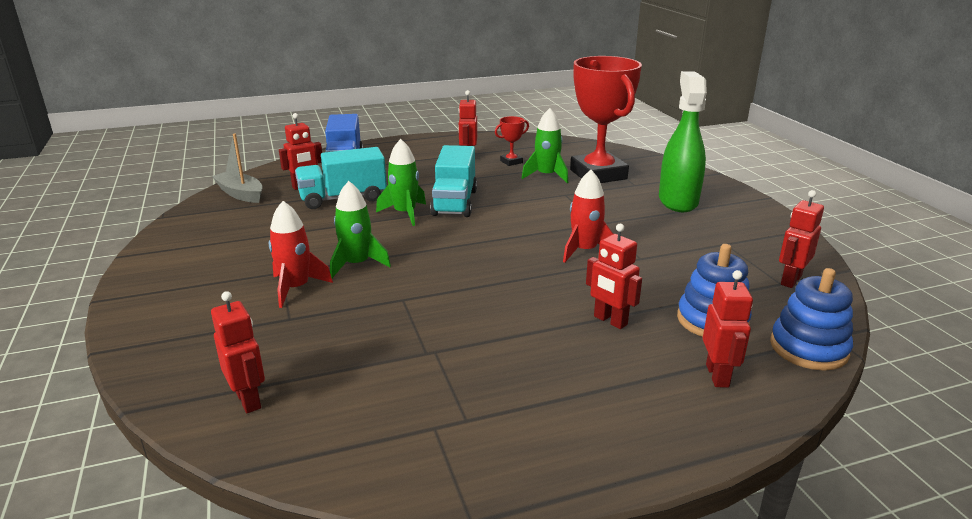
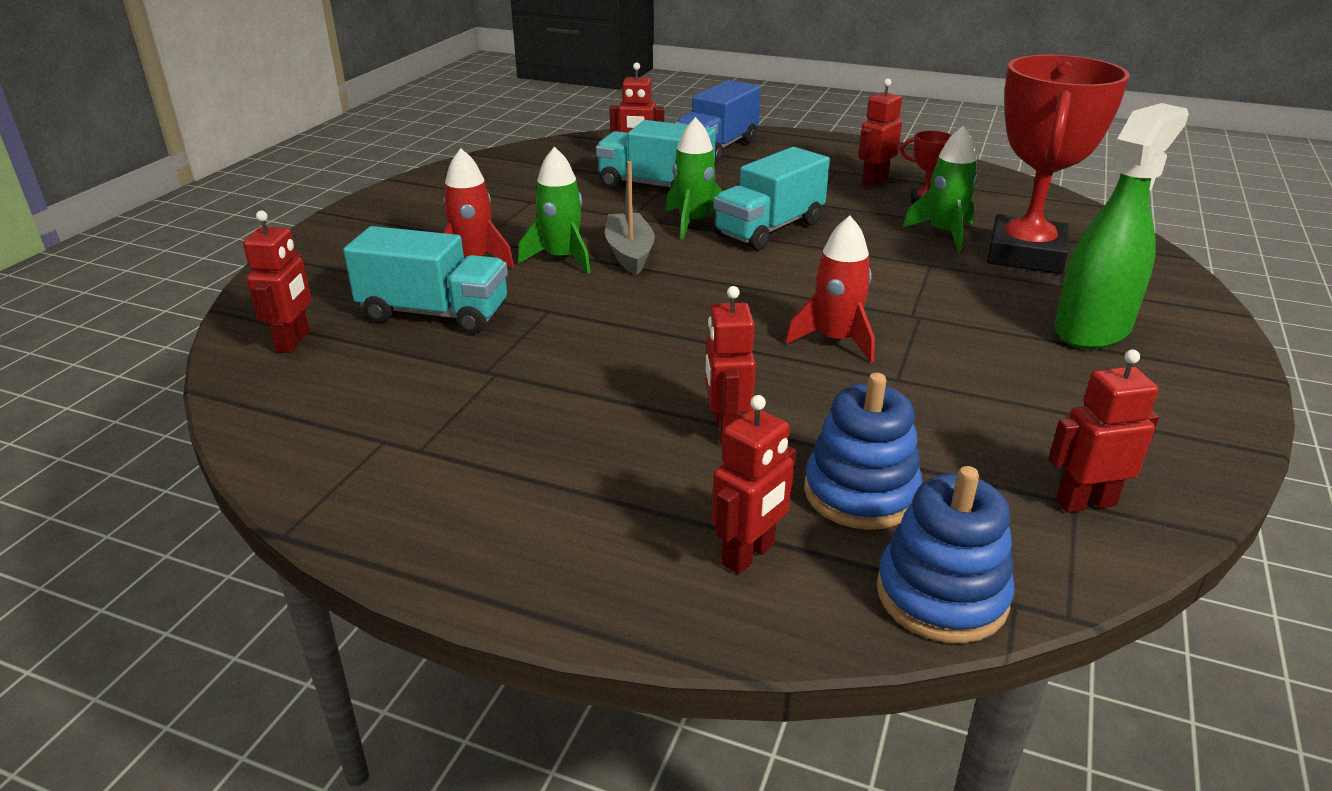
camera: 40 degrees right, 5 degrees up
(241, 194) = (567, 151): grey boat -> grey boat (629, 253)
(327, 333) = (434, 313): none -> turquoise truck

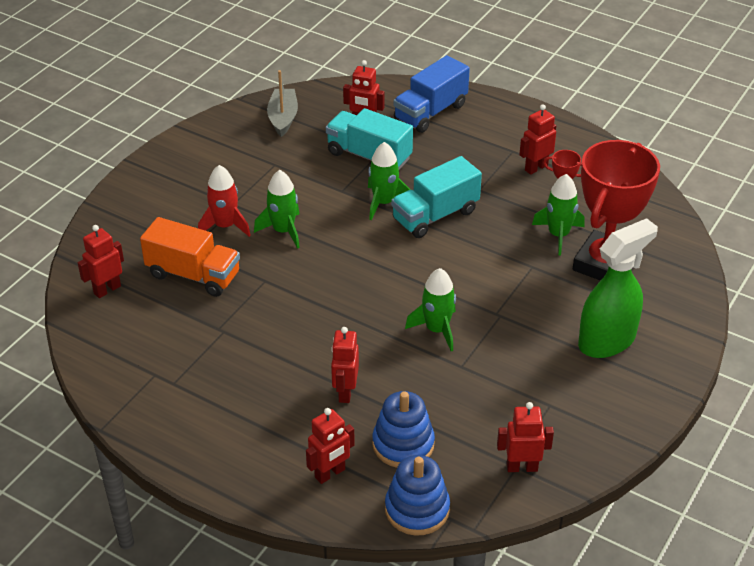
camera: 10 degrees right, 10 degrees up
(293, 342) = (107, 289): red robot -> red robot turned 150 degrees counterclockwise
(434, 313) = (193, 275): turquoise truck -> orange truck
(629, 253) = (330, 230): grey boat -> grey boat (283, 118)
(835, 340) = (437, 329): red rocket -> green rocket

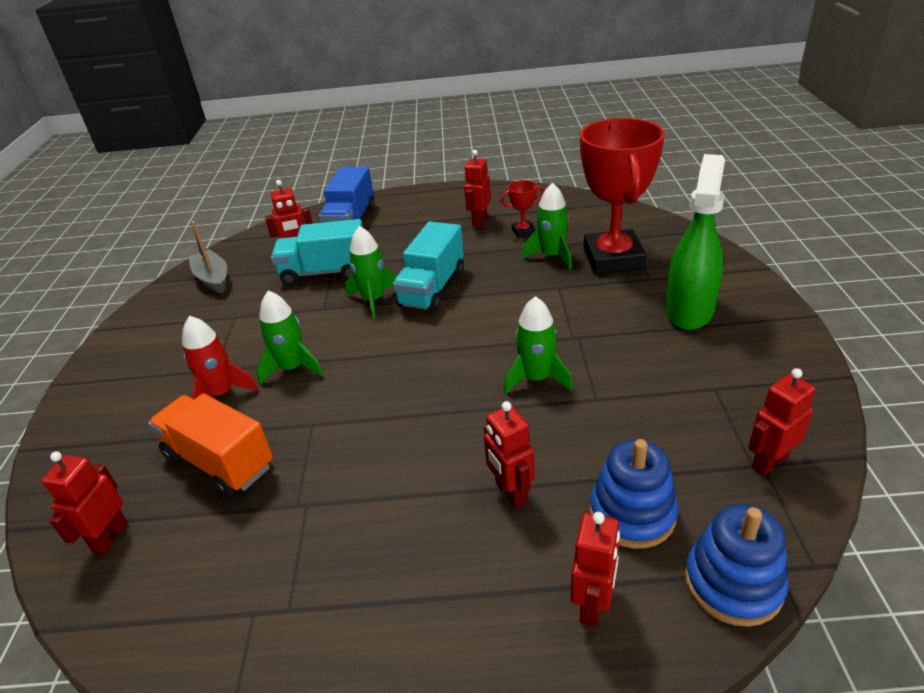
camera: 30 degrees left, 5 degrees down
(193, 275) = (219, 461): orange truck -> orange truck turned 135 degrees counterclockwise

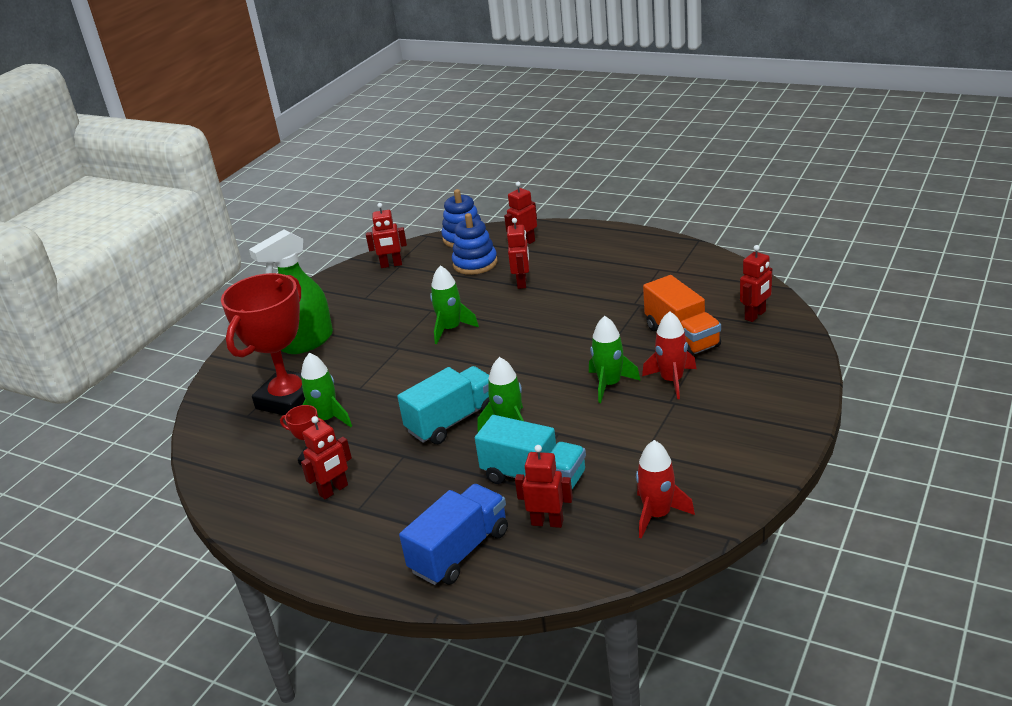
camera: 150 degrees left, 5 degrees down
(213, 279) = (657, 515): grey boat -> red rocket

